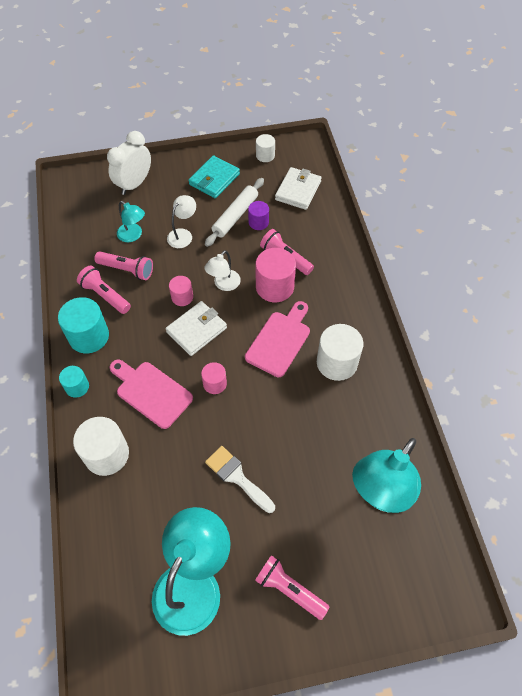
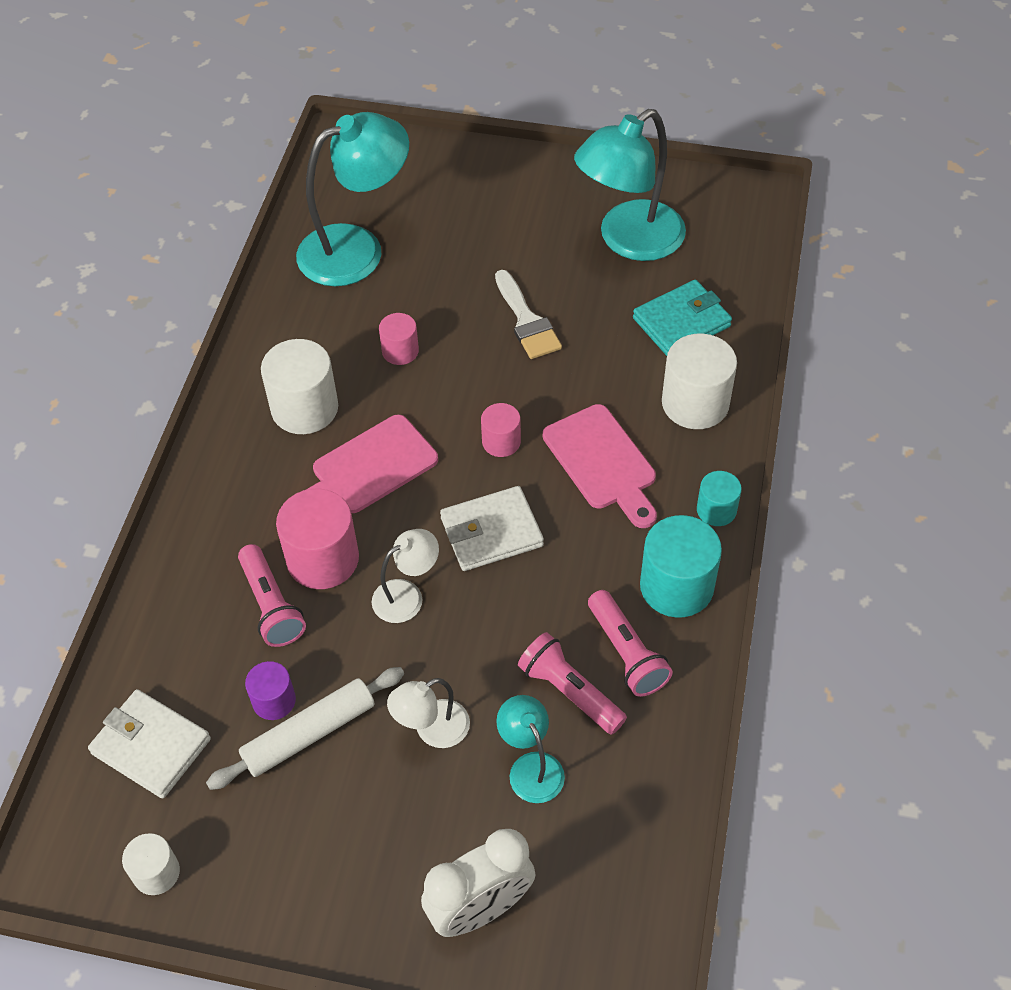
camera: 155 degrees left, 5 degrees down
(182, 297) = (490, 599): pink cylinder -> pink cylinder (400, 351)
(214, 179) = (302, 849): turquoise wallet -> turquoise wallet (681, 322)
(289, 589) = (521, 203): pink flashlight -> none
(298, 190) = (151, 746): white wallet -> white wallet turned 75 degrees clockwise

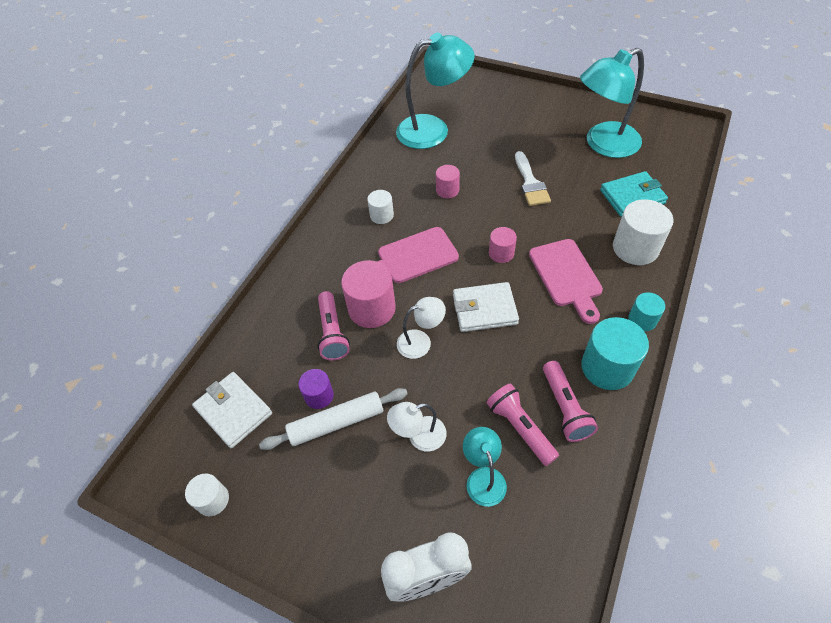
camera: 15 degrees right, 0 degrees up
(305, 408) = (381, 215): white cylinder -> white cylinder, size x0.56

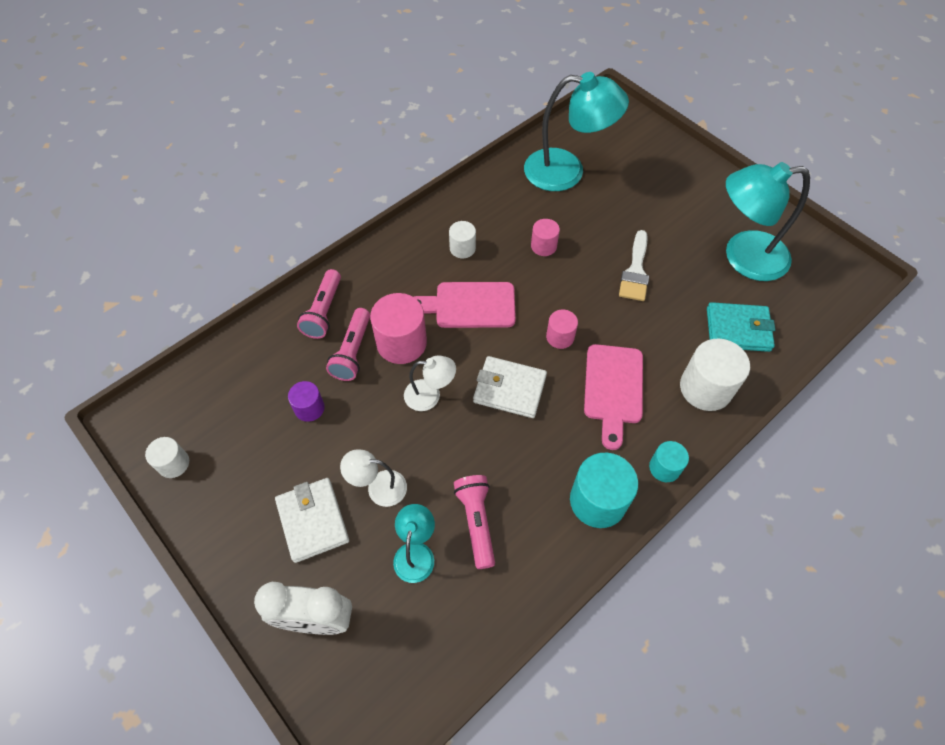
camera: 20 degrees right, 5 degrees up
(233, 411) = (229, 390): white wallet -> white wallet (313, 521)
(336, 423) = (312, 441): white rolling pin -> none
(565, 408) = (531, 522): pink flashlight -> pink flashlight (323, 311)

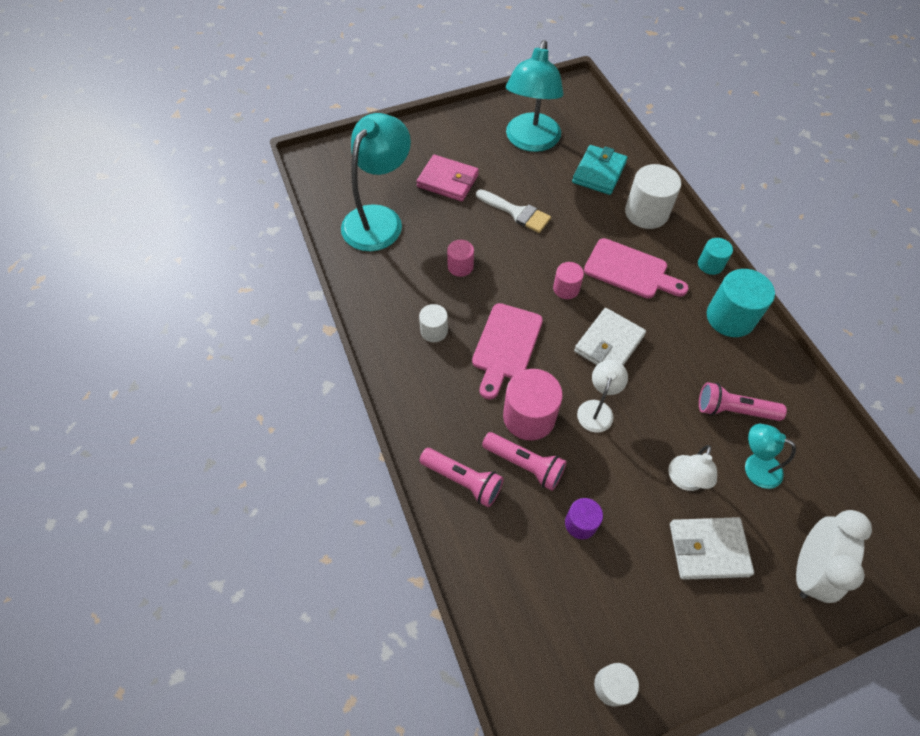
camera: 70 degrees left, 0 degrees up
(643, 206) = (448, 181): none -> pink wallet

